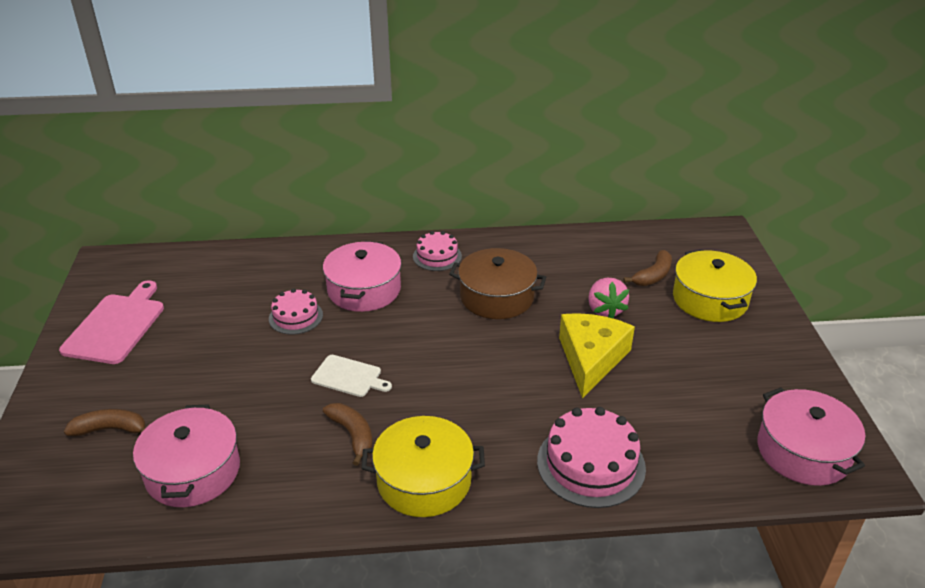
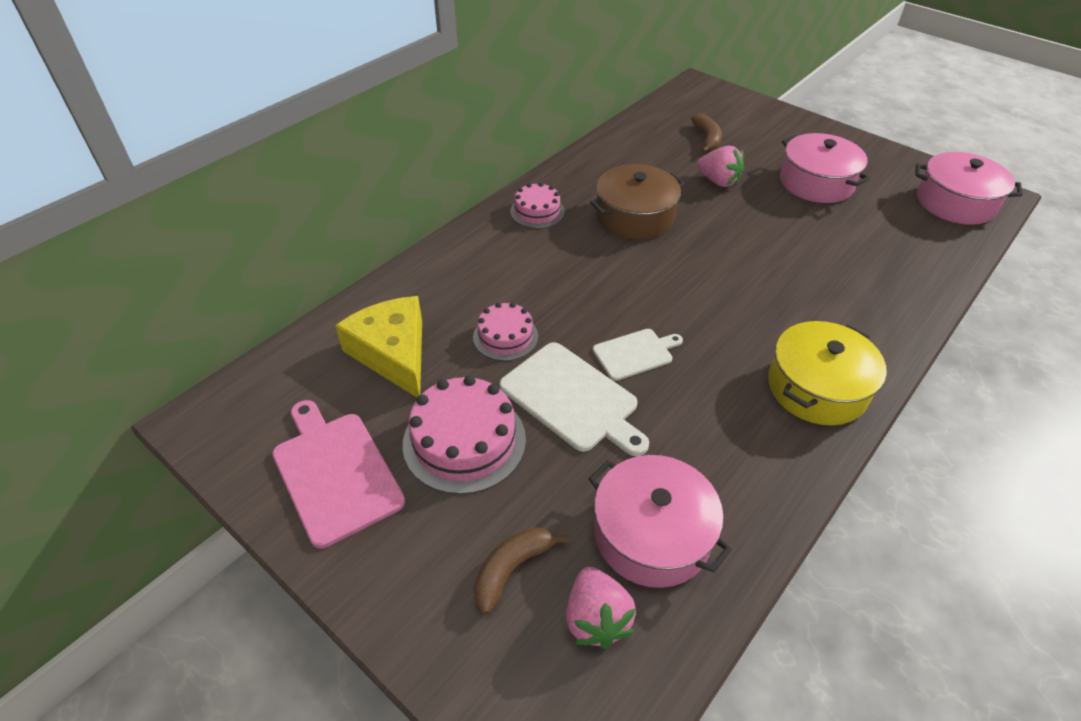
camera: 45 degrees left, 10 degrees up
(105, 483) = (596, 619): none -> pink strawberry
(273, 374) = (572, 399): none -> white cutting board
(352, 435) = (716, 396): brown banana -> none
(364, 290) = (525, 275): pink pot -> pink pot (816, 182)
(591, 359) = (766, 221): yellow cheese -> yellow cheese (393, 353)
(591, 464) = (882, 293): pink cake -> pink cake (464, 441)
(710, 299) = (764, 136): yellow pot -> none

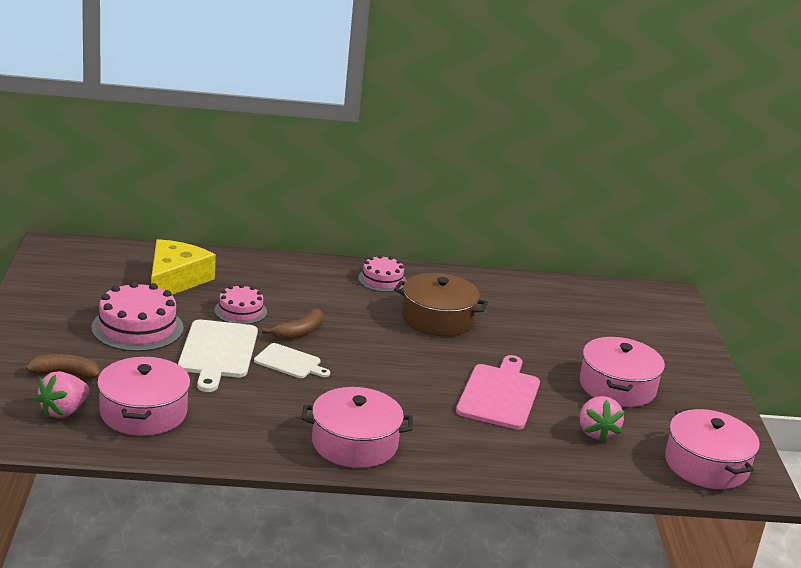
camera: 45 degrees right, 20 degrees down
(335, 472) = (67, 297): pink cutting board -> pink cutting board (499, 394)
(707, 139) = (594, 320): brown banana -> brown banana (299, 332)
(718, 181) = (541, 341): pink strawberry -> pink strawberry (596, 432)
(817, 388) = (354, 443): yellow pot -> pink pot

